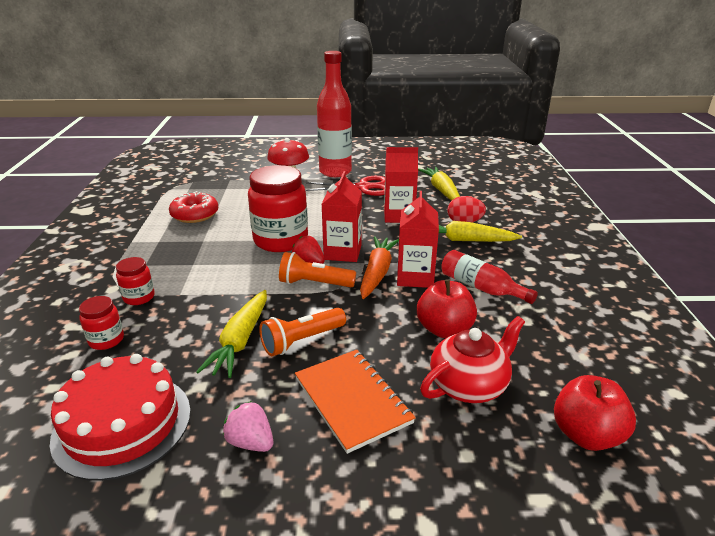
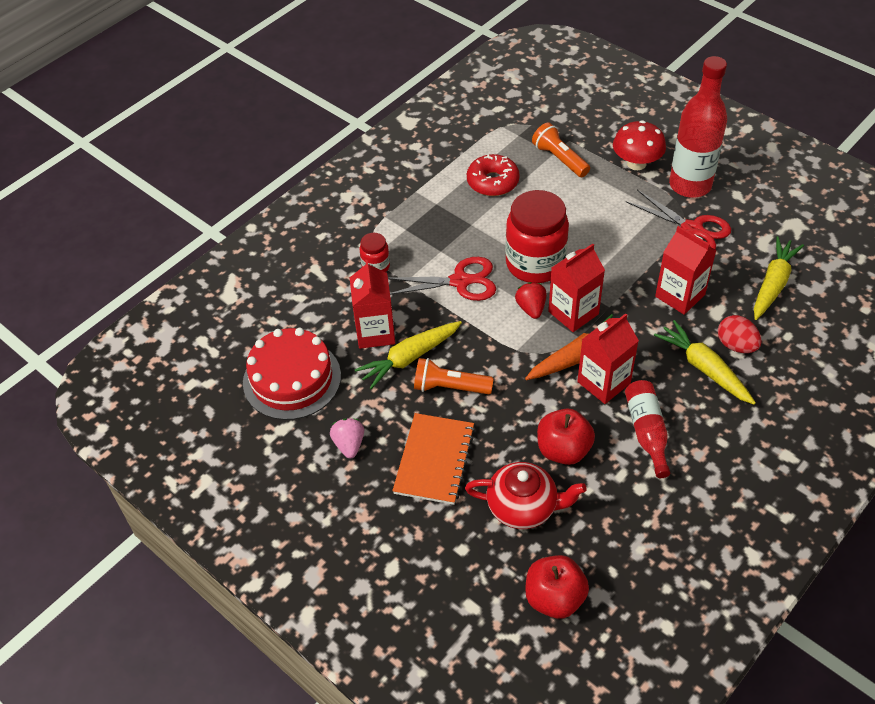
camera: 45 degrees right, 20 degrees up
(106, 340) = (327, 298): red jar -> none
(185, 340) = (375, 332): none -> red carton
(231, 274) = (460, 281): none -> red scissors
(314, 283) = (513, 335): orange flashlight -> orange flashlight (559, 159)

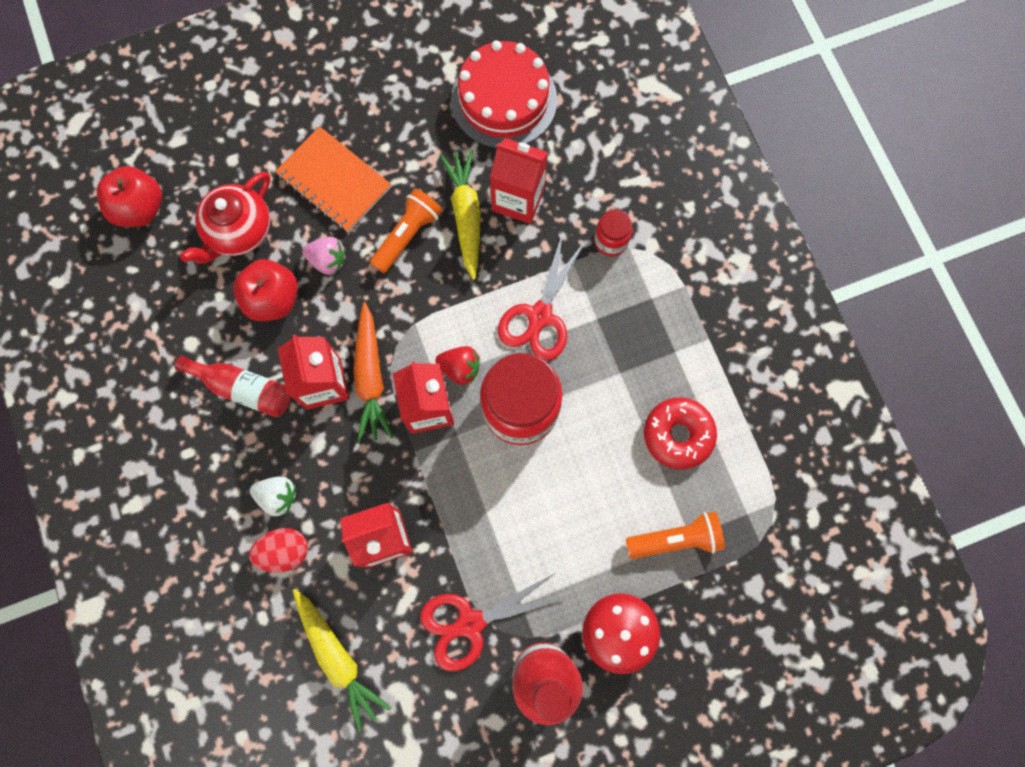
camera: 115 degrees right, 25 degrees up
(349, 444) = (396, 117): pink strawberry -> pink strawberry (328, 260)
(704, 368) = (278, 496): yellow carrot -> white strawberry

